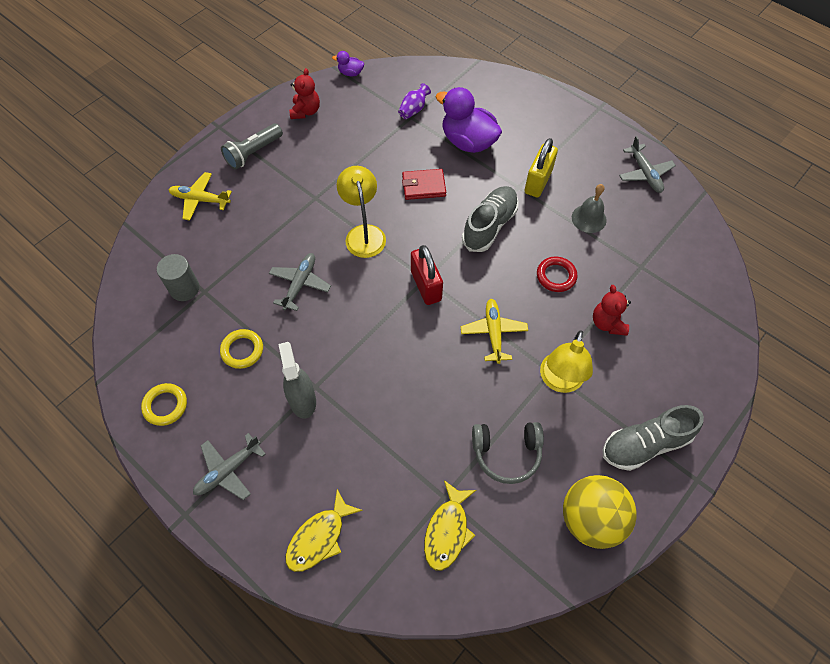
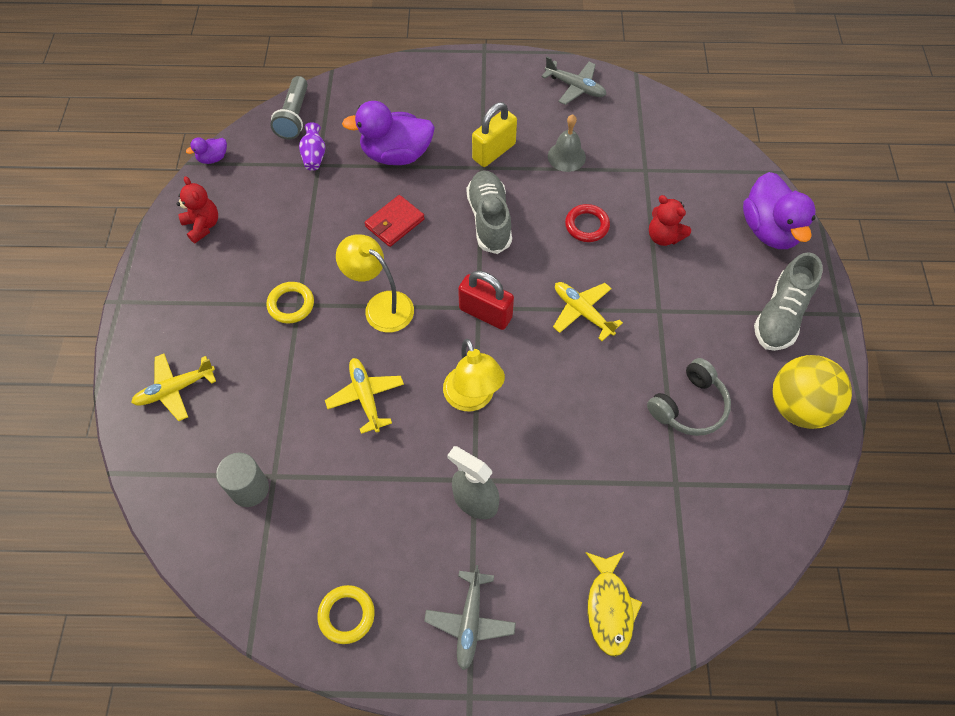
camera: 40 degrees left, 0 degrees up
(242, 350) = (371, 502): yellow ring -> yellow ring (291, 304)
(253, 153) = (187, 303): grey flashlight -> grey flashlight (294, 117)
(300, 284) = (365, 397): grey plane -> yellow plane
(447, 531) = (705, 509): yellow fish -> none
(538, 182) = (494, 152): yellow padlock -> yellow padlock turned 60 degrees clockwise
(559, 381) = (673, 313): yellow lamp -> yellow lamp (472, 398)
(700, 377) = (769, 230): none -> purple duck

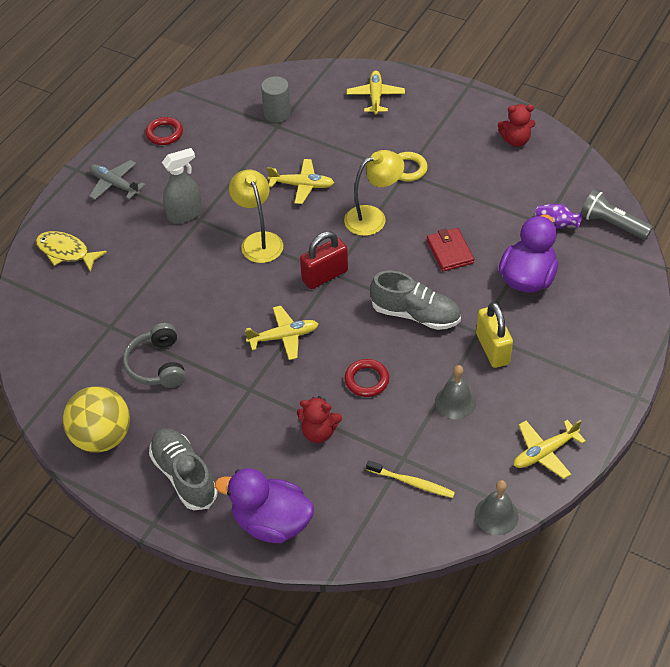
camera: 120 degrees right, 10 degrees down
(213, 158) = (587, 162): purple duck -> none
(346, 615) = (164, 133): yellow ring -> red ring
(472, 398) = (259, 241): yellow lamp -> yellow lamp turned 60 degrees clockwise
(575, 87) = (544, 452): grey plane -> yellow plane
(651, 97) = (496, 515): none -> grey bell
(663, 155) = (412, 483): none -> yellow toothbrush
(664, 236) = (319, 432): red teddy bear -> red teddy bear turned 150 degrees counterclockwise

